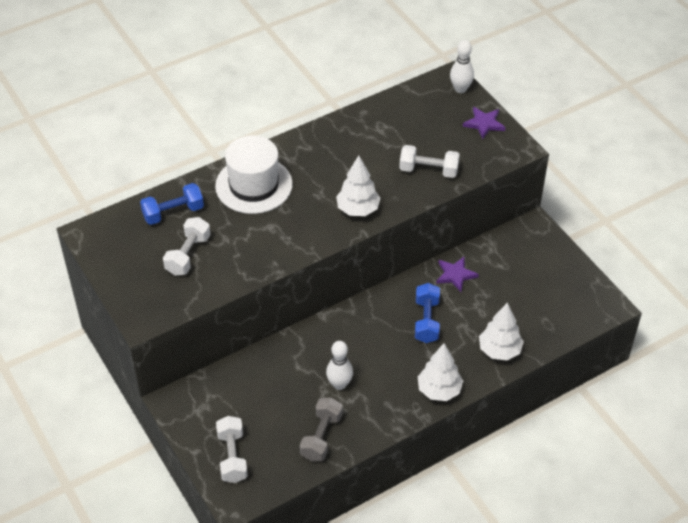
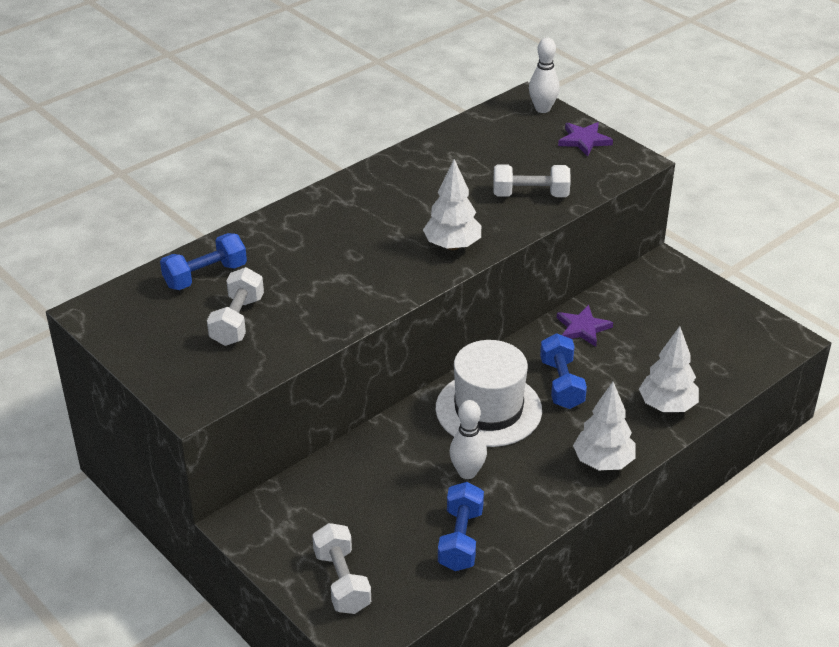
camera: 10 degrees left, 10 degrees down
(254, 185) = (307, 234): white hat -> white hat (488, 409)
(321, 437) = (460, 539): grey dumbbell -> blue dumbbell

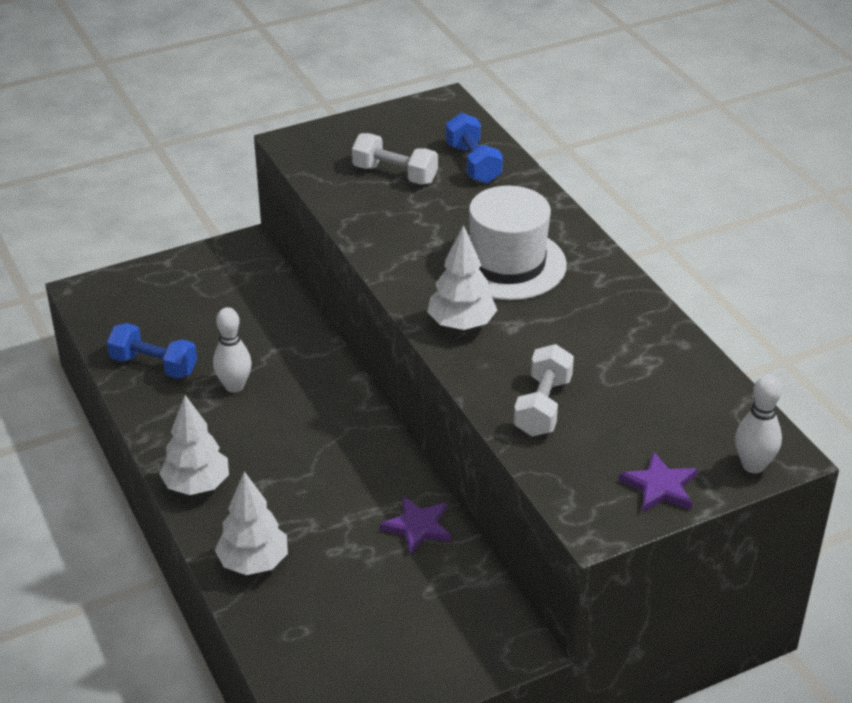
camera: 105 degrees right, 0 degrees up
(342, 581) = (149, 290): white dumbbell -> none
(488, 409) = (315, 419): white hat -> white hat (507, 264)
(561, 384) = (329, 484): blue dumbbell -> none

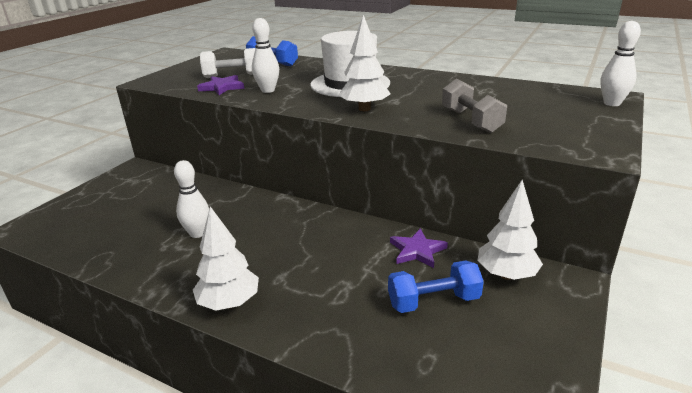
camera: 35 degrees left, 10 degrees down
(154, 365) = (119, 247): blue dumbbell -> blue dumbbell (433, 301)
(253, 563) = (334, 331): white tree -> white tree (506, 274)
(401, 231) = (268, 90): none -> white bowling pin
(542, 406) = (471, 121): white dumbbell -> grey dumbbell
(660, 487) = (594, 126): purple star -> purple star (222, 87)

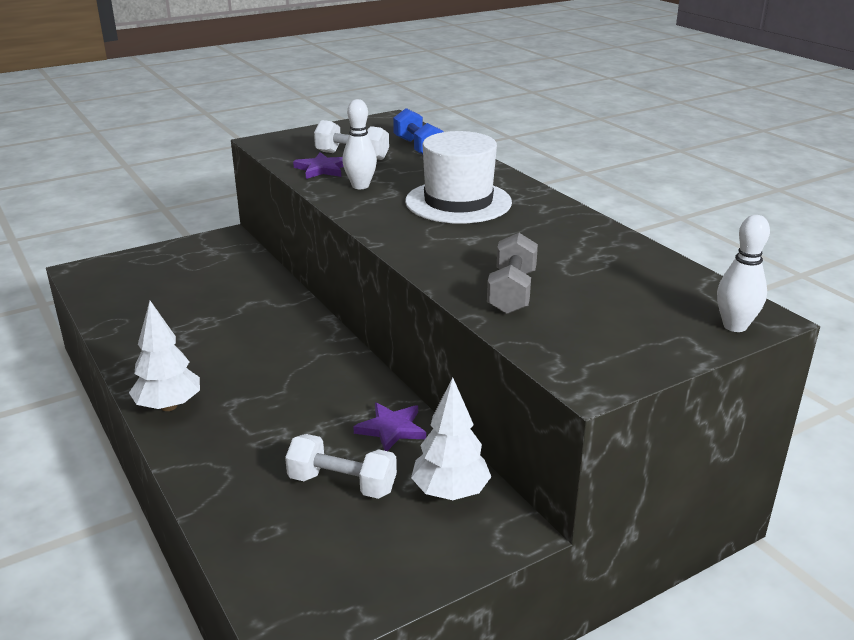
camera: 30 degrees right, 0 degrees up
(197, 233) = (211, 329): white bowling pin -> none
(364, 109) = (422, 240): white tree -> none
(433, 301) = (342, 484): blue dumbbell -> white dumbbell

